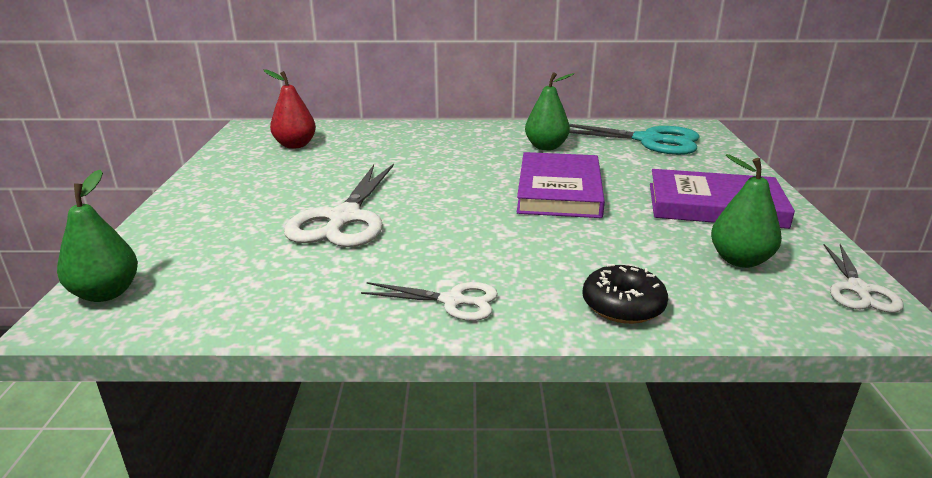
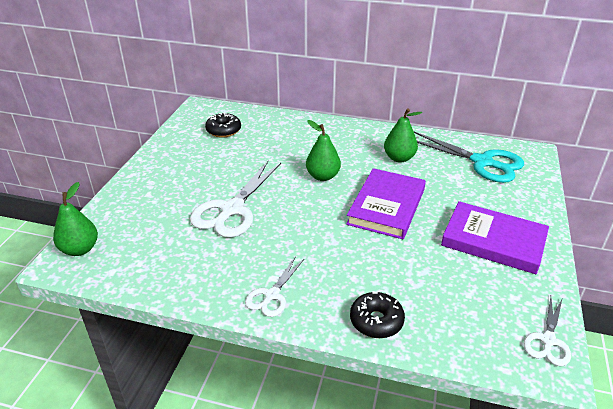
camera: 15 degrees right, 10 degrees up
(295, 145) = (223, 130): red pear -> black donut
(452, 301) = (272, 295): white scissors -> white scissors turned 90 degrees clockwise
(740, 260) = (479, 297): green pear -> green pear (323, 176)

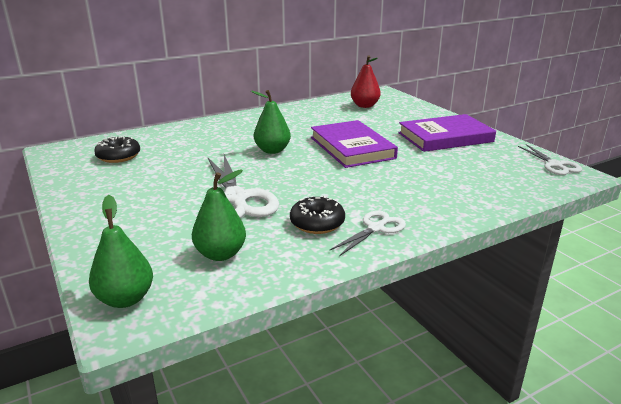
camera: 45 degrees left, 10 degrees down
(272, 295) = (376, 228): white scissors -> white scissors turned 120 degrees counterclockwise
(376, 321) = (466, 203): black donut -> black donut (317, 223)
(399, 158) = (308, 121): green pear -> green pear (220, 254)
(482, 162) = (365, 106): turquoise scissors -> red pear

